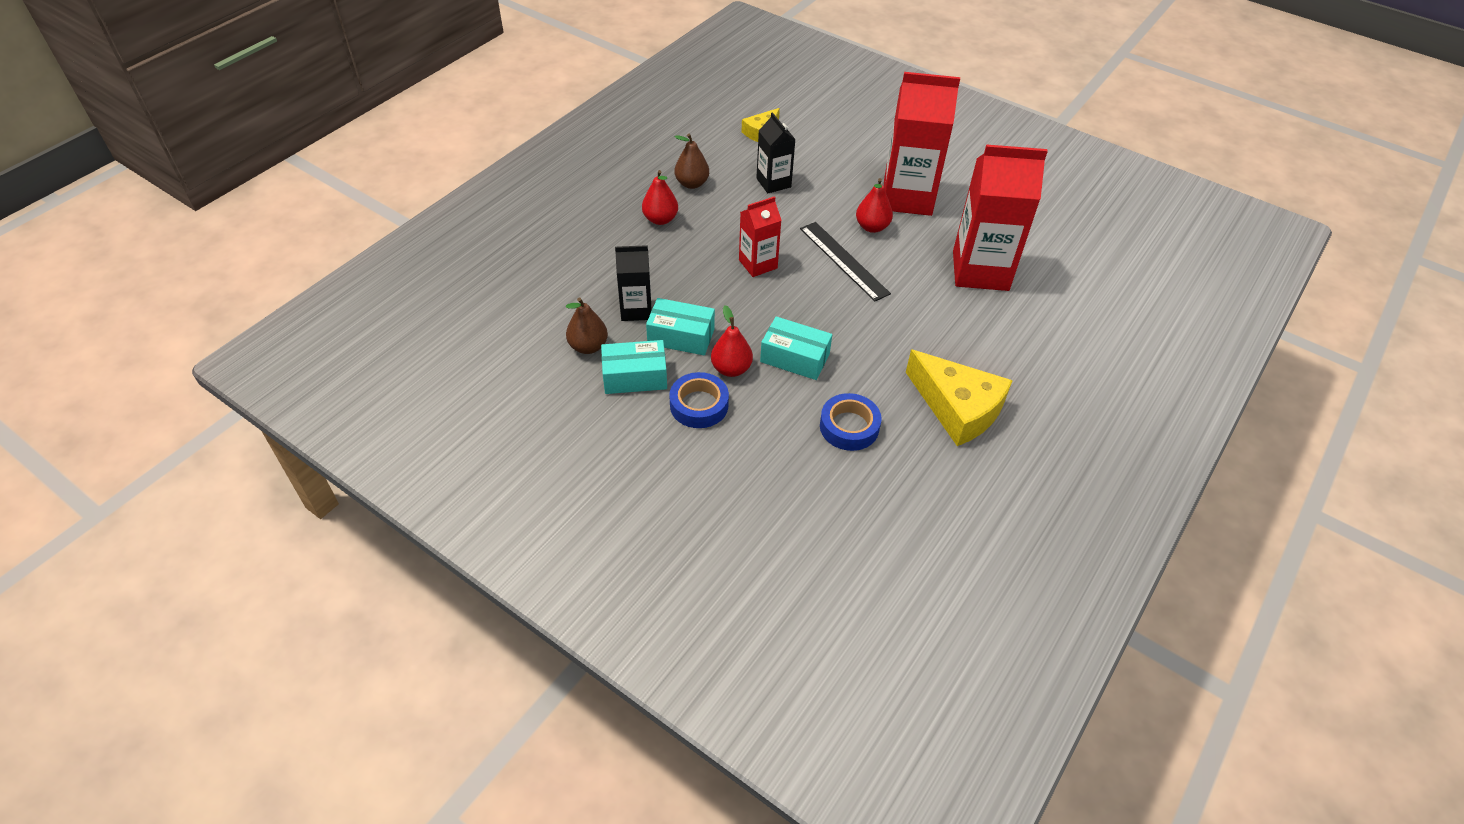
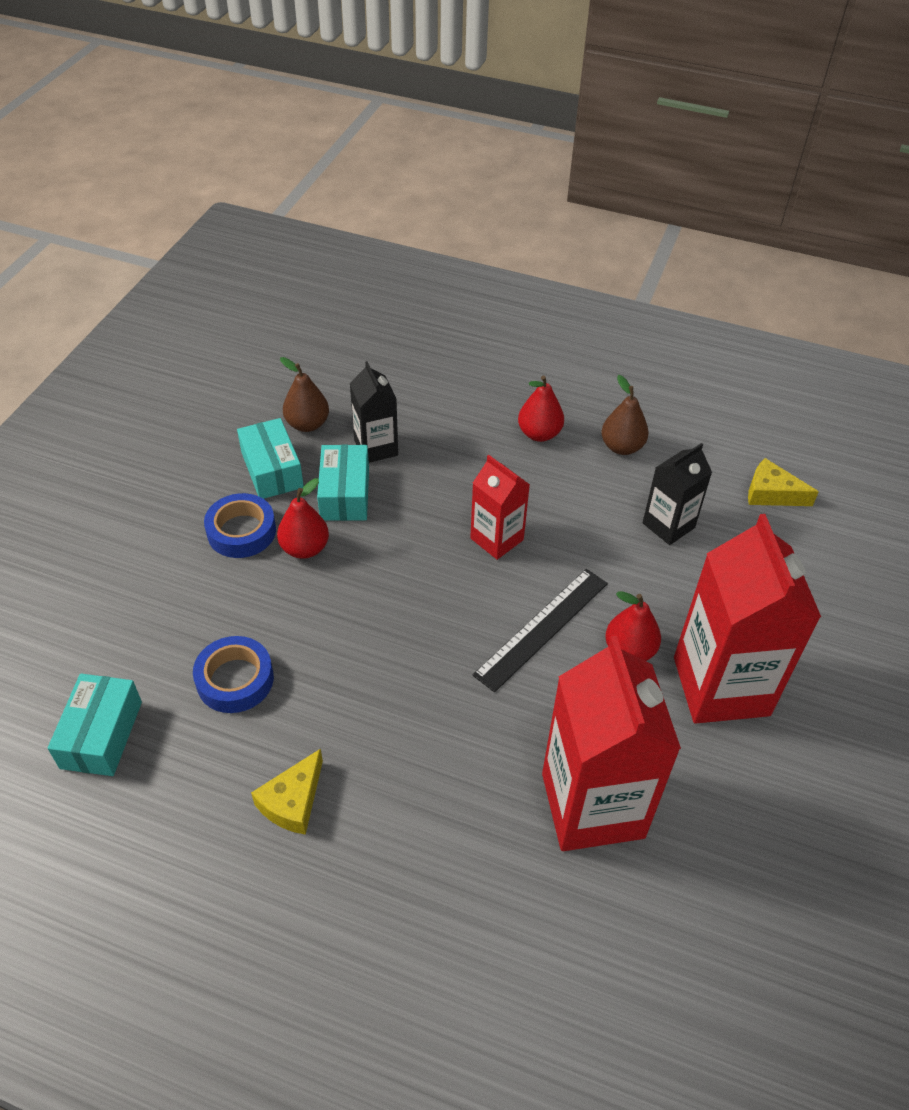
camera: 75 degrees right, 0 degrees up
(794, 358) = (339, 605): turquoise box -> turquoise box (101, 734)
(958, 408) = (293, 801): yellow cheese -> yellow cheese, size x0.55

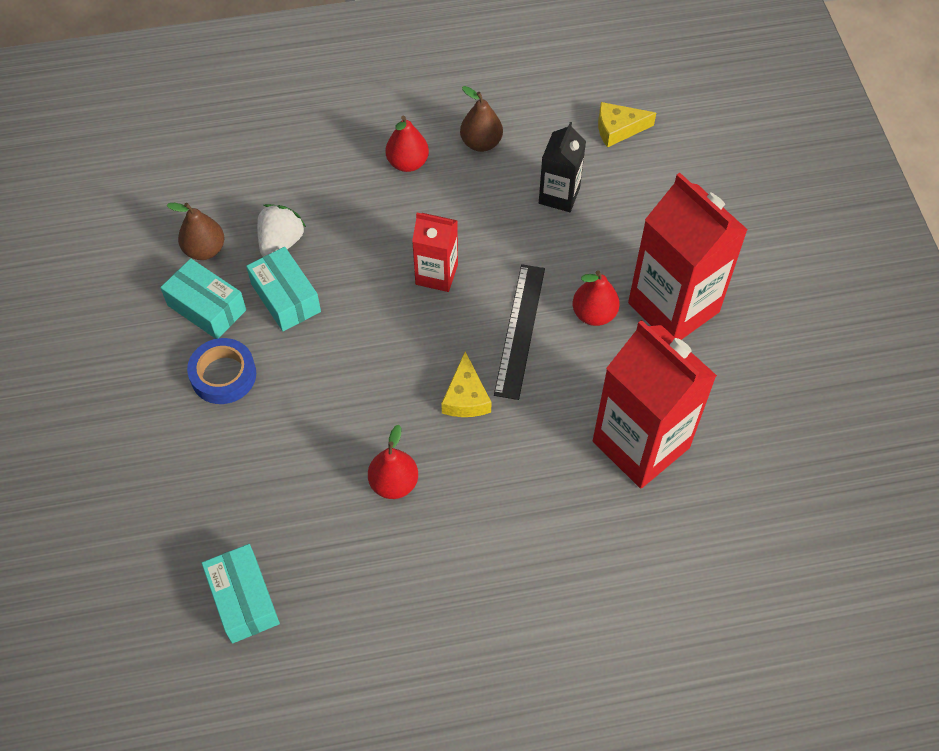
camera: 30 degrees left, 10 degrees up
(235, 680) = (315, 498): blue tape -> none
(293, 801) = (430, 563): yellow cheese -> yellow cheese (466, 397)
(305, 548) = (288, 362): red pear -> red pear (394, 483)
(376, 448) = (281, 243): black carton -> white strawberry

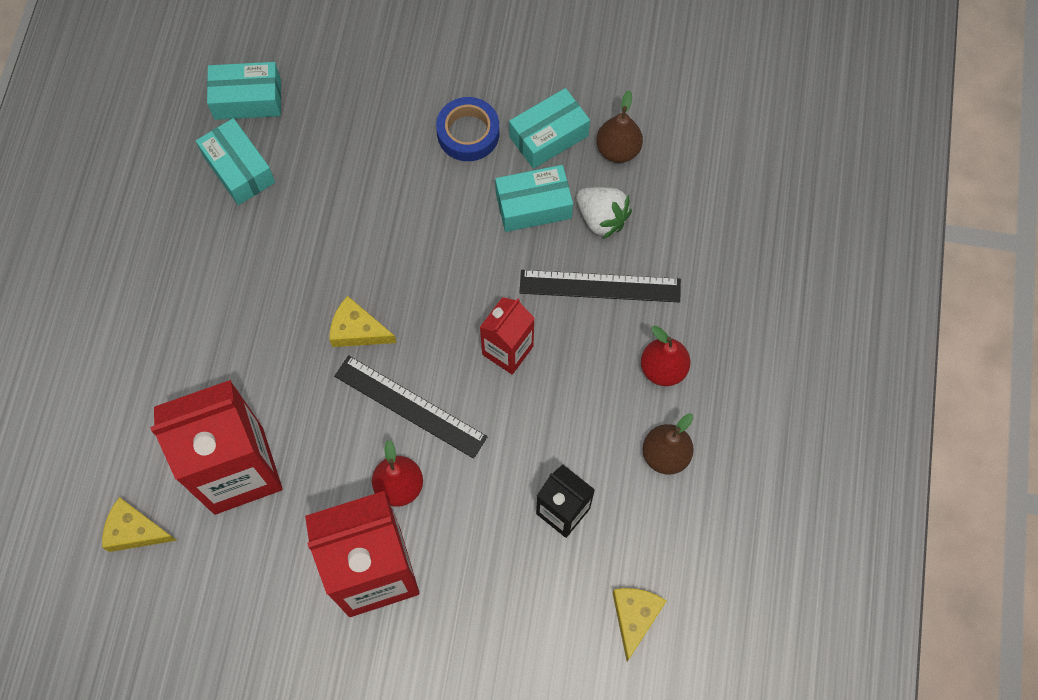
camera: 110 degrees right, 10 degrees up
(332, 572) = (239, 169): none -> turquoise box
(349, 225) = (600, 286): none -> black ruler
(394, 483) = (298, 241): red pear -> none
(737, 508) = (135, 530): none -> yellow cheese

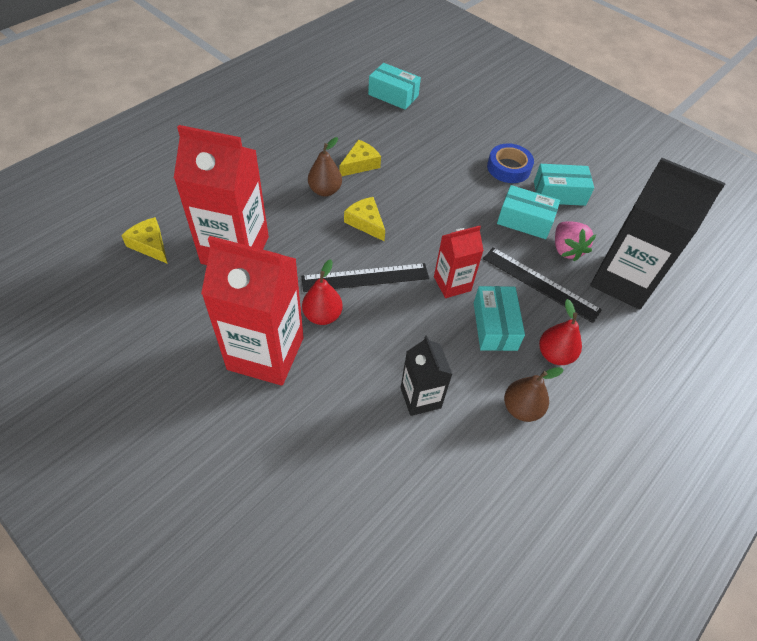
camera: 30 degrees right, 15 degrees down
(239, 169) = (362, 120): turquoise box -> turquoise box (495, 326)
(410, 406) = (365, 277): black ruler -> black ruler turned 75 degrees counterclockwise
(601, 218) = (566, 249): white strawberry -> pink strawberry
(618, 150) = (601, 221): brown pear -> brown pear (325, 190)
(634, 617) = (423, 503): yellow cheese -> yellow cheese (360, 164)
(682, 223) = (622, 281): none -> black carton

